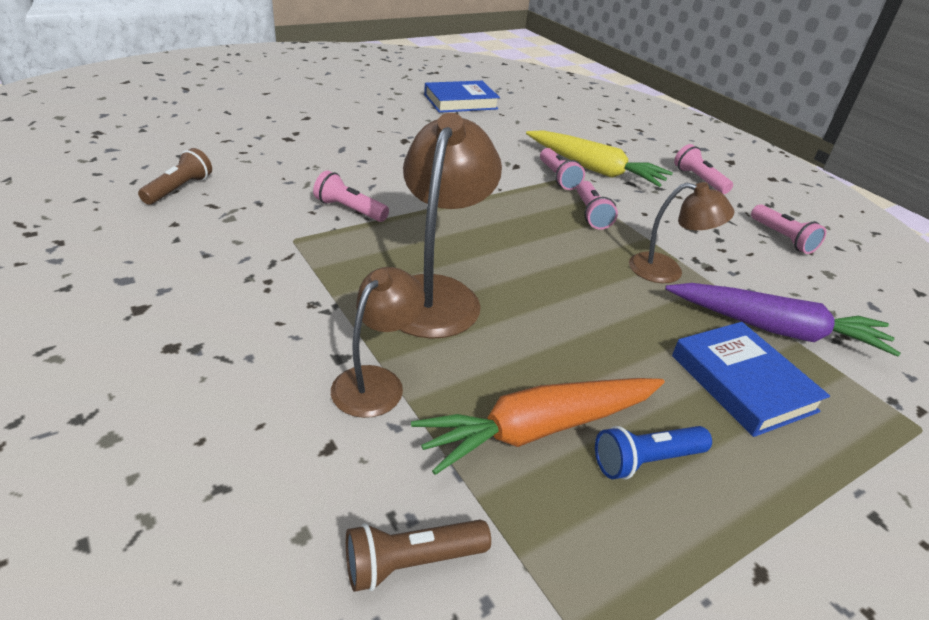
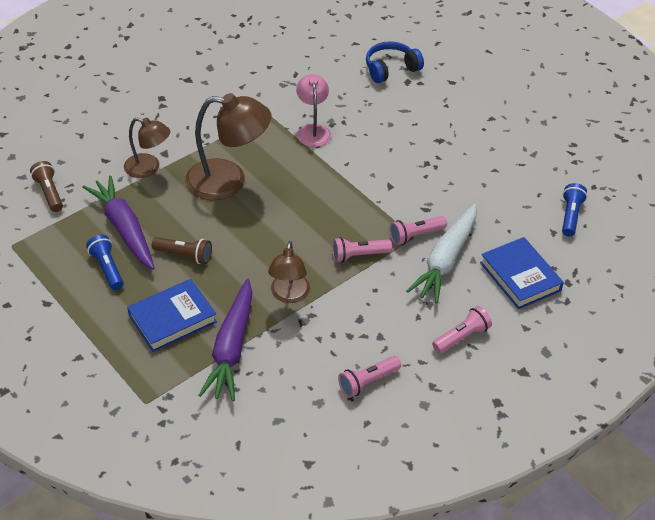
camera: 85 degrees right, 10 degrees up
(179, 189) = (309, 56): brown flashlight -> brown flashlight (184, 255)
(256, 143) = (391, 69): none -> blue headphones
(349, 210) = (313, 130): pink flashlight -> pink lamp
(460, 102) = (550, 164): blue book -> blue book (520, 277)
(532, 108) = (570, 216): none -> blue flashlight
(540, 429) = (124, 229): orange carrot -> purple carrot
(594, 169) = (445, 260): yellow carrot -> white carrot

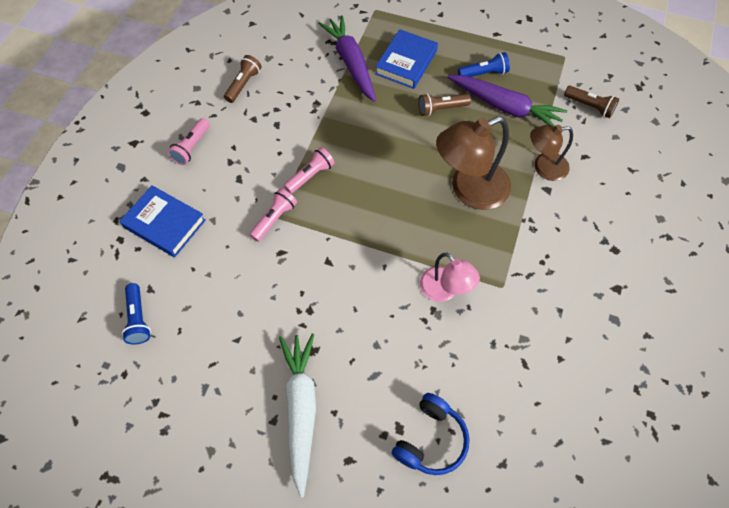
camera: 150 degrees right, 15 degrees up
(107, 268) = (484, 73): blue flashlight -> blue flashlight turned 45 degrees counterclockwise
(289, 295) = (340, 117): brown lamp -> none
(367, 382) = (243, 84): pink flashlight -> brown flashlight
(445, 260) = (236, 208): white carrot -> white carrot (301, 409)

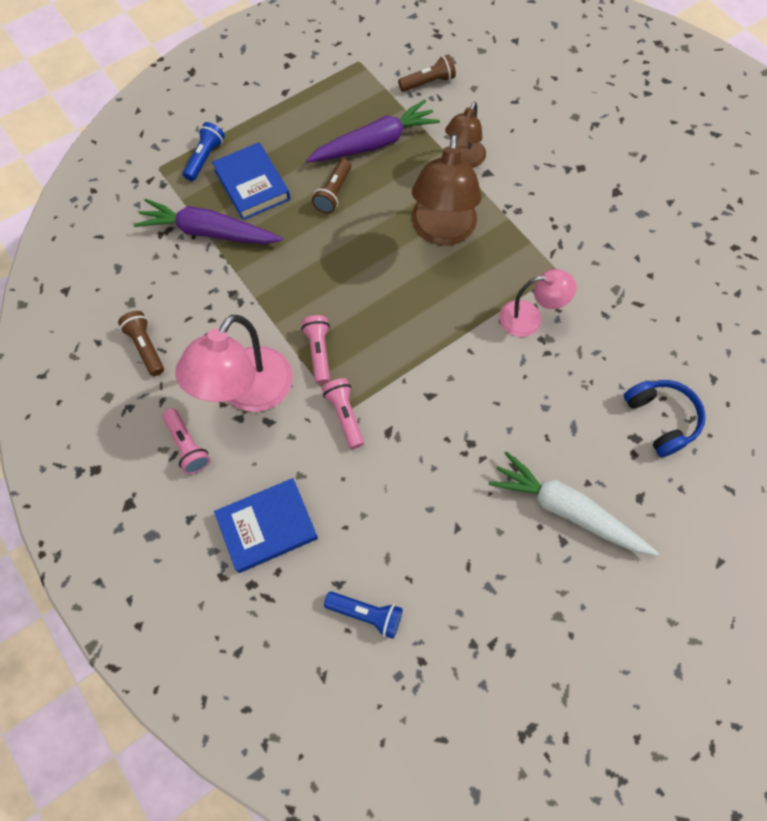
camera: 55 degrees left, 5 degrees up
(251, 155) = (247, 393): none -> pink lamp
(484, 73) = (322, 133): blue flashlight -> blue flashlight (205, 158)

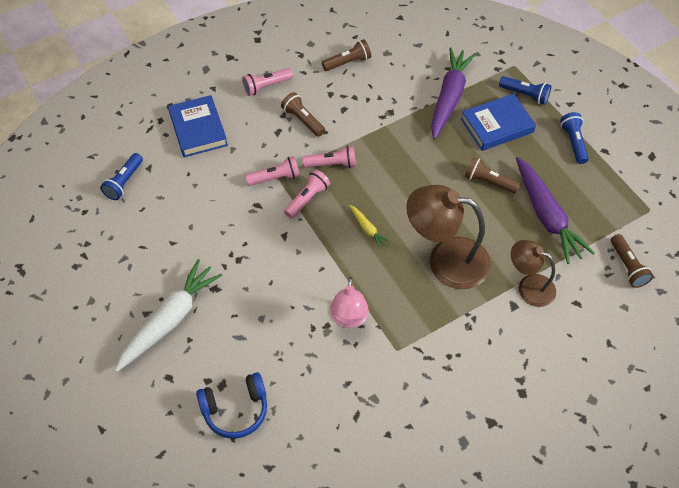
camera: 95 degrees right, 10 degrees down
(247, 393) = (303, 120): pink lamp -> brown flashlight
(274, 117) = (573, 142): none -> blue flashlight
(373, 375) = (307, 199): none -> pink flashlight
(410, 308) = (367, 229): none -> yellow carrot

